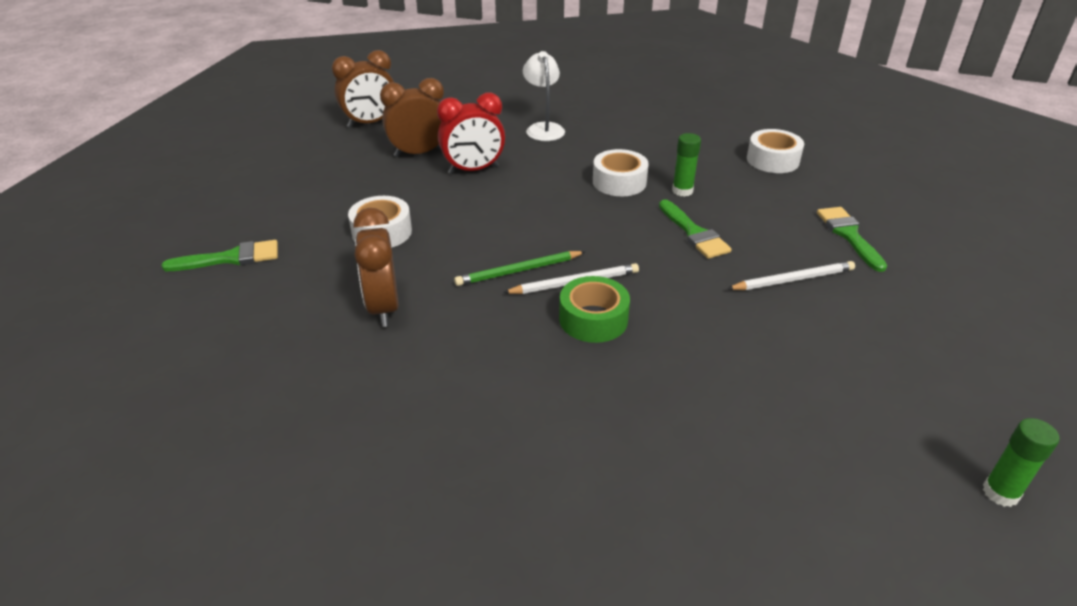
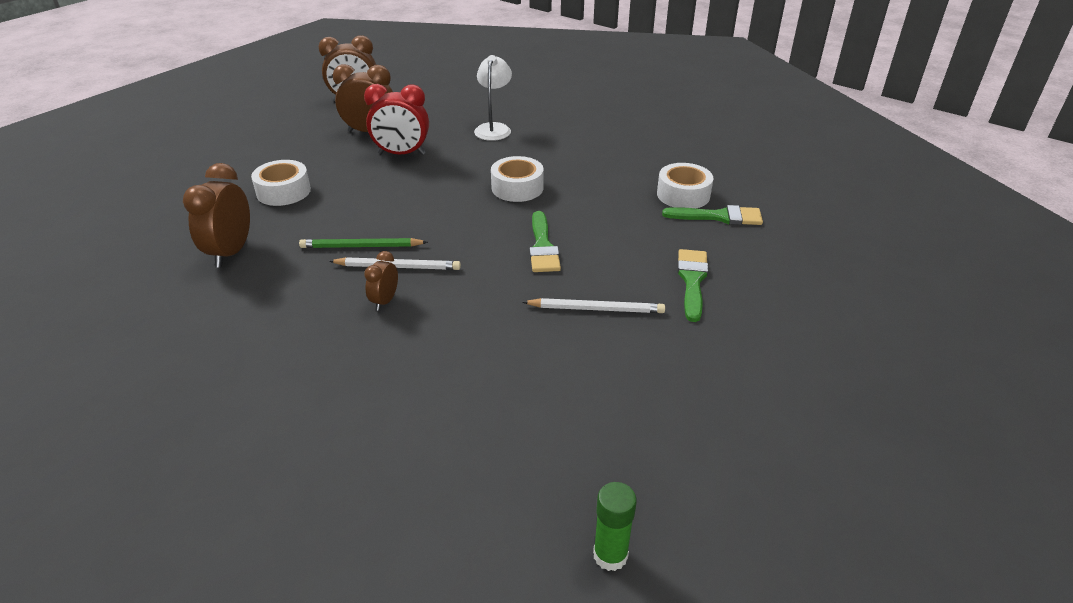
camera: 20 degrees right, 0 degrees up
(231, 258) = (158, 189): green brush -> green brush (719, 217)
(593, 319) = (385, 301): green tape -> brown clock
(682, 191) = (568, 207): green glue stick -> none

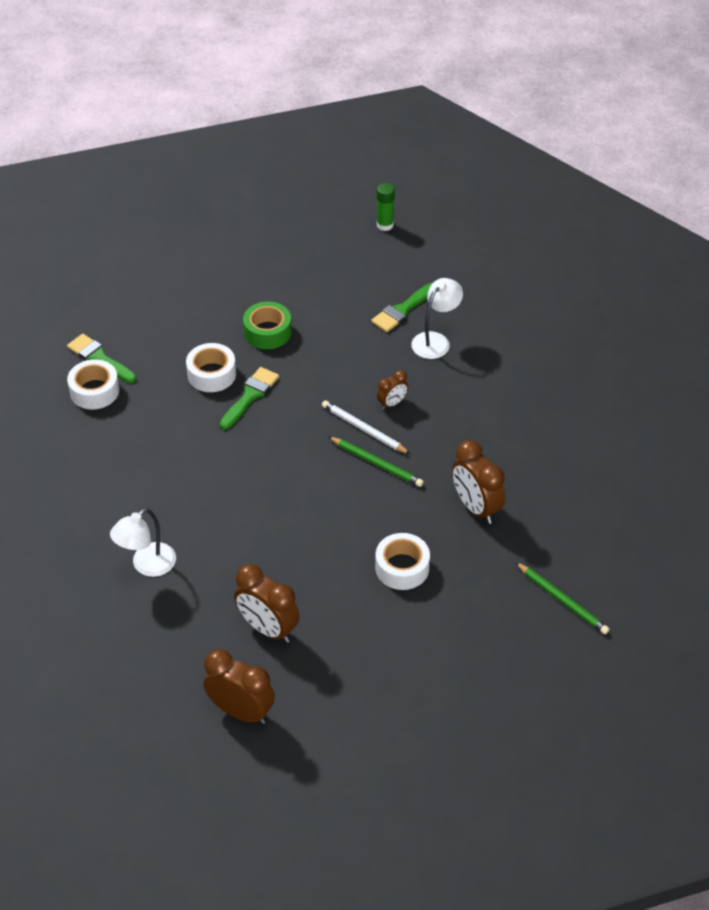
camera: 145 degrees left, 10 degrees up
(112, 222) = (562, 600): none -> green pencil
(231, 252) = (476, 507): brown clock -> brown clock turned 105 degrees clockwise
(380, 395) = (435, 340): none -> white lamp
(401, 154) = (265, 570): red clock -> none
(517, 188) = (208, 467): white tape -> white tape (211, 374)
(596, 309) = (267, 332): white pencil -> green tape
(692, 280) = (187, 321): green brush -> green brush (402, 310)

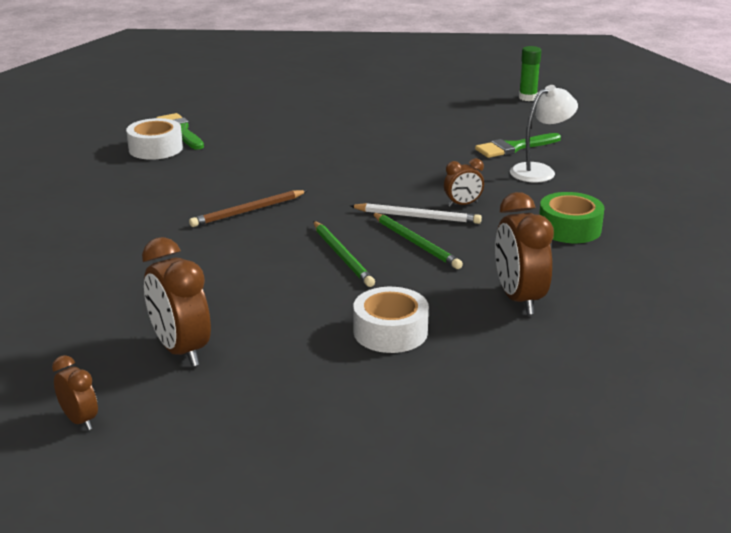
camera: 20 degrees right, 20 degrees down
(147, 565) = (90, 271): white lamp -> none
(211, 374) = (281, 156): white tape -> none
(226, 458) = (248, 211): none -> brown pencil
(241, 711) = (79, 420): brown clock -> brown clock, size x0.54
(250, 396) = (309, 175): green brush -> none
(267, 332) = (360, 140): green tape -> green tape (569, 228)
(363, 429) = (417, 217): white pencil -> white pencil turned 135 degrees clockwise
(562, 600) = (599, 408): green pencil -> green pencil (342, 256)

